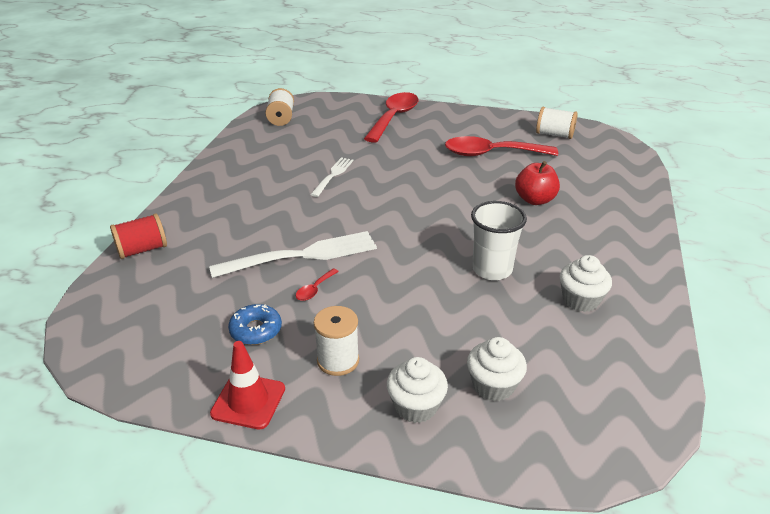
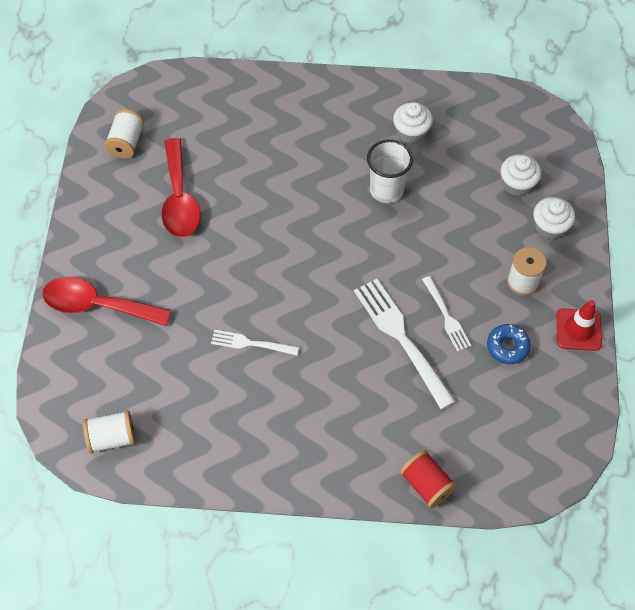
camera: 100 degrees left, 25 degrees up
(314, 289) = (446, 316): red spoon -> white fork
(535, 200) = (268, 160): red apple -> none

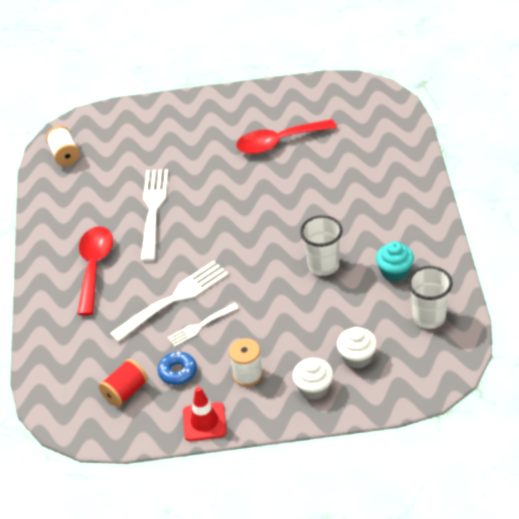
camera: 85 degrees right, 15 degrees down
(97, 305) = (171, 122): red spoon -> red spoon (94, 267)
(126, 143) = (325, 101): white spool -> none
(251, 343) = (153, 210): white fork -> white fork, size x1.77
(411, 132) = (395, 271): white cupcake -> turquoise cupcake
(426, 484) = (43, 335): red spool -> red spool (125, 392)
(478, 117) = (429, 317): none -> white cup

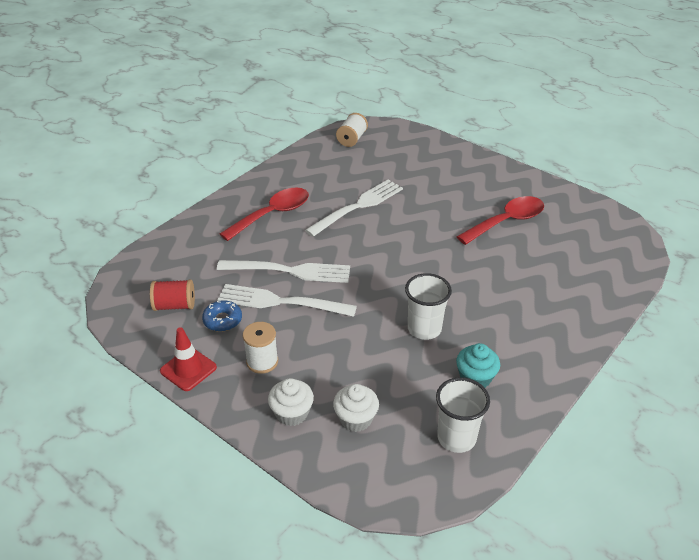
camera: 40 degrees right, 5 degrees down
(201, 326) = (281, 302): white fork -> white fork, size x1.77
(278, 142) = (507, 221): red spoon -> red spoon turned 120 degrees clockwise

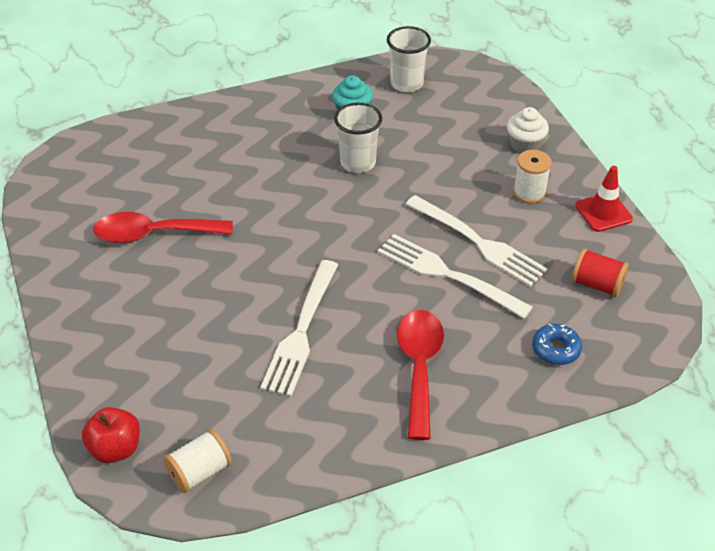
camera: 150 degrees left, 5 degrees up
(222, 320) = (550, 247): blue donut -> blue donut (556, 349)
(272, 214) = (419, 367): red spoon -> red spoon turned 105 degrees clockwise
(356, 419) = (474, 122): white cupcake -> none
(358, 206) = (301, 331): white fork -> white fork turned 60 degrees counterclockwise
(400, 133) = (115, 449): none -> red apple

